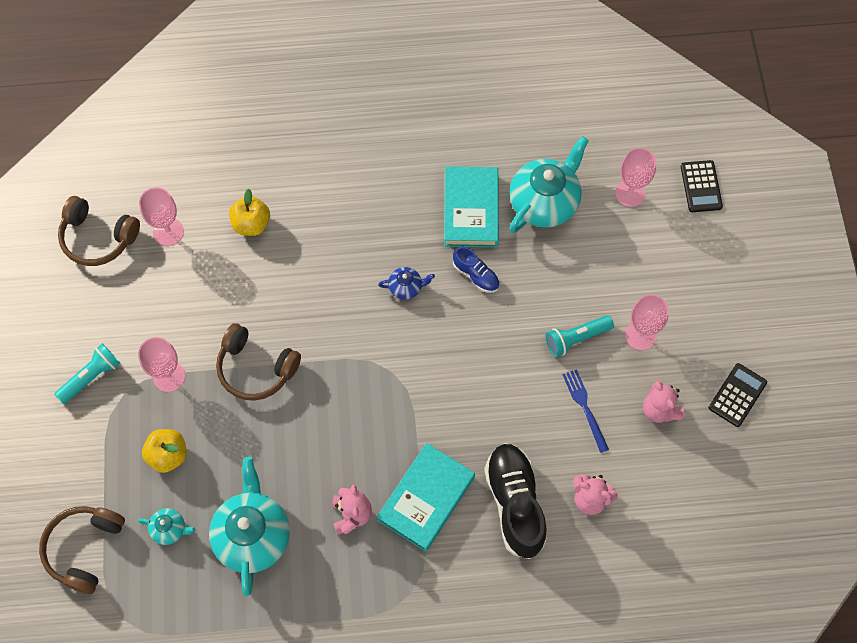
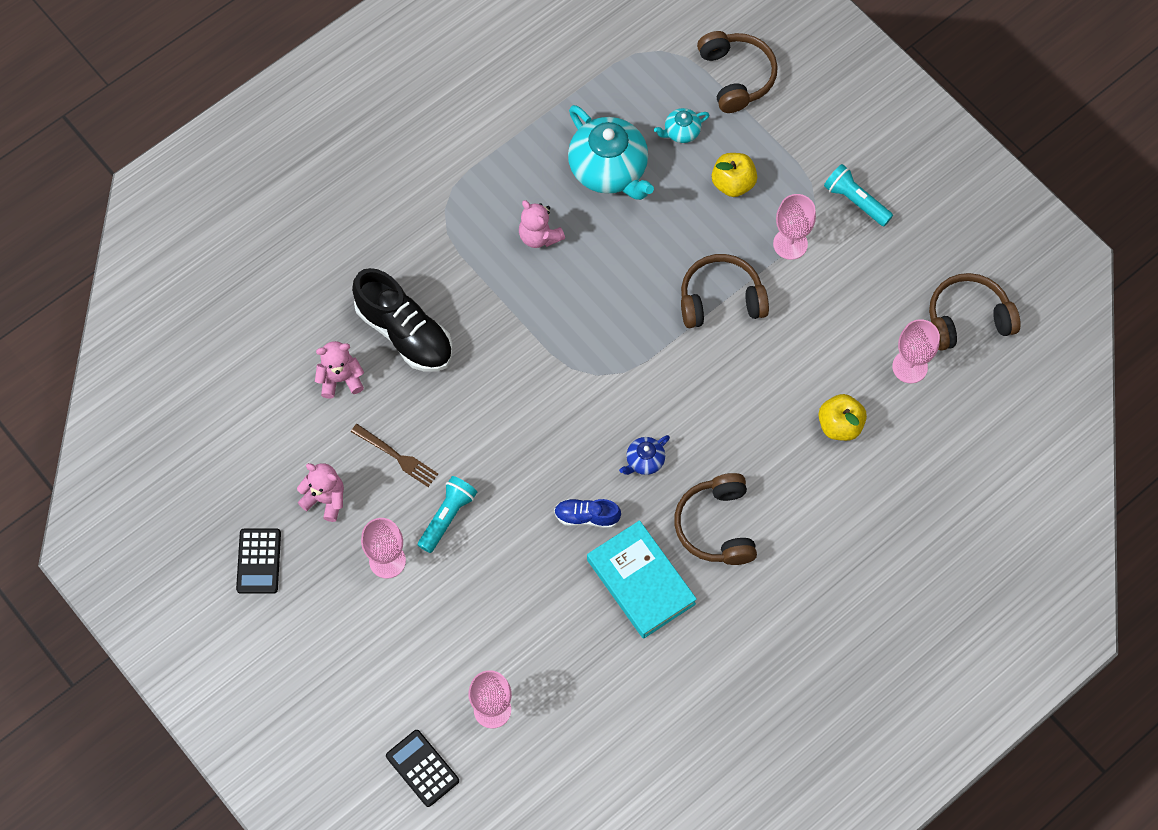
camera: 145 degrees right, 0 degrees up
(91, 377) = (855, 201): turquoise flashlight -> turquoise flashlight turned 120 degrees clockwise
(391, 213) = (716, 526): none -> brown headphones
(426, 499) = (485, 288): turquoise book -> none
(544, 202) = (573, 640): turquoise teapot -> none
(584, 407) = (398, 457): blue fork -> brown fork

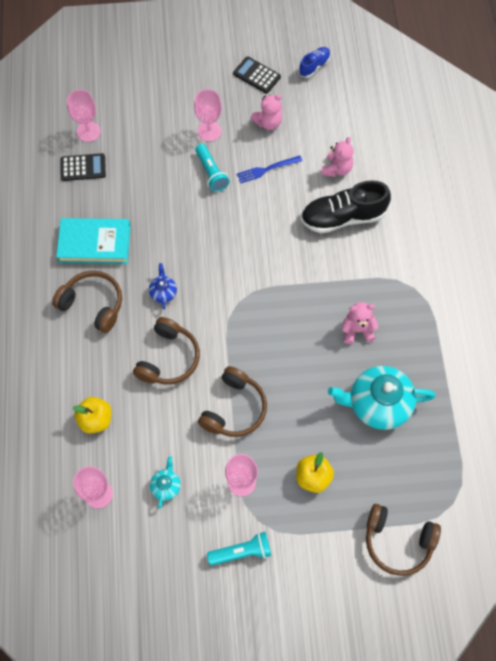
camera: 125 degrees right, 0 degrees up
(398, 457) = (266, 170): brown fork -> blue fork
(422, 768) = (86, 85): black calculator -> black calculator (83, 167)
(586, 517) = (155, 240): blue shoe -> blue shoe (314, 66)
(681, 132) = (376, 470): turquoise teapot -> turquoise teapot (166, 486)
(967, 318) = (101, 560): brown headphones -> brown headphones (169, 358)

